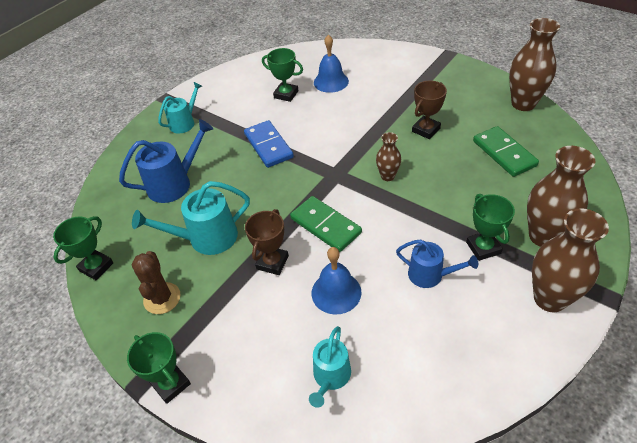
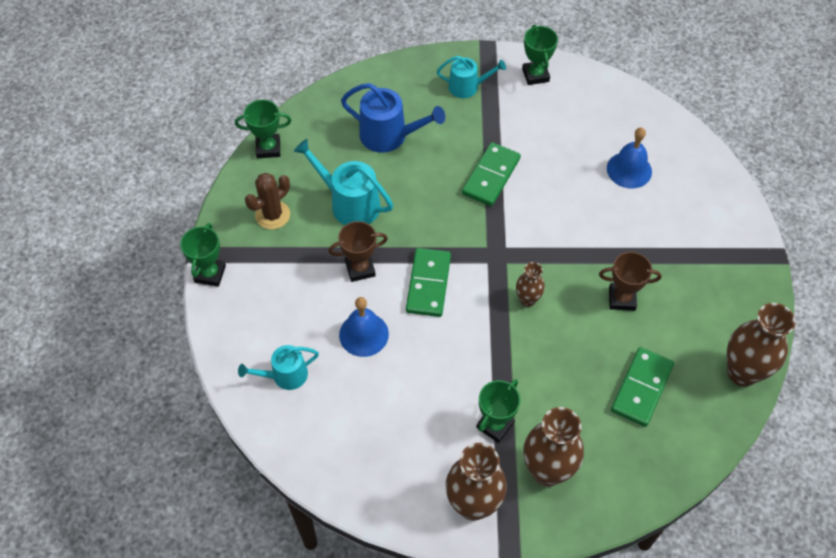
camera: 50 degrees right, 10 degrees up
(268, 146) = (491, 176): blue domino -> green domino
(286, 94) = (575, 143): green trophy -> green trophy (535, 75)
(430, 275) = (432, 396): blue watering can -> none

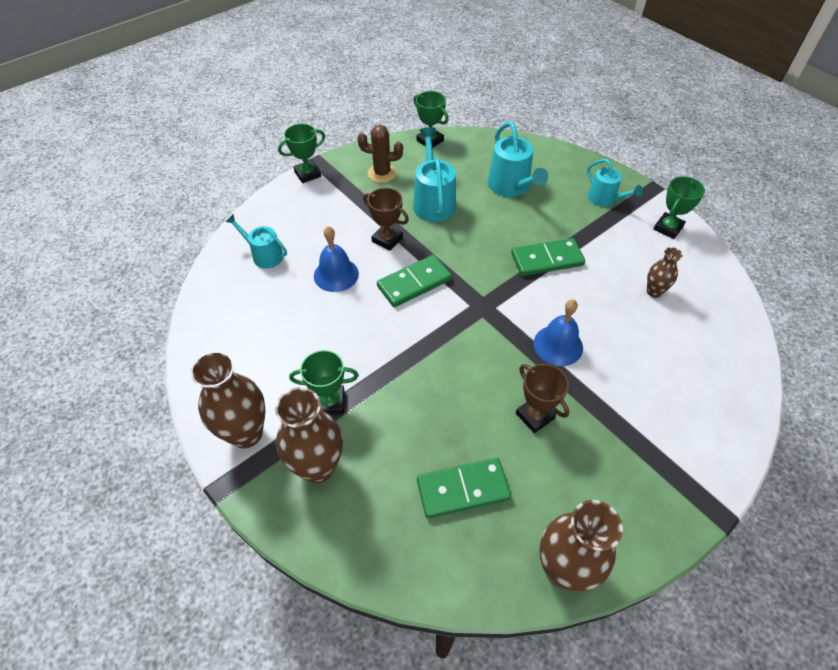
camera: 50 degrees right, 5 degrees down
(389, 136) = (511, 186): blue watering can -> turquoise watering can
(527, 300) = (464, 351): brown vase -> brown vase (654, 291)
(629, 170) = (663, 340): blue bell -> blue bell (558, 345)

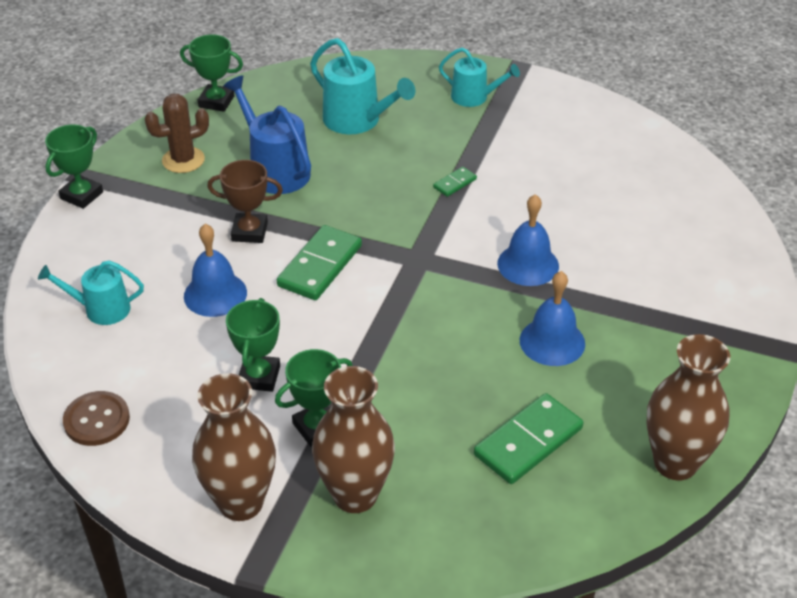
camera: 30 degrees left, 10 degrees down
(208, 330) = (97, 420): none -> brown button
(433, 202) = (275, 170): turquoise watering can -> blue watering can
(535, 416) = (552, 341): brown trophy -> blue bell
(547, 259) = (454, 183): green domino -> green domino, size x0.49
(654, 291) = (590, 173): brown vase -> none
(668, 228) = (561, 104): green trophy -> green trophy (259, 377)

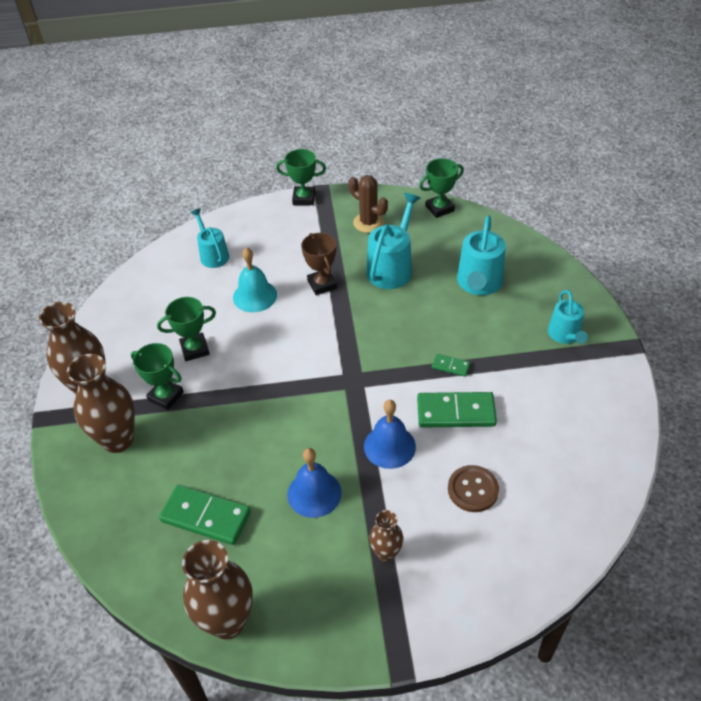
camera: 65 degrees right, 5 degrees up
(97, 420) = (126, 297): brown button -> brown button (473, 489)
(215, 294) = (255, 296): blue bell -> turquoise bell
(216, 101) = (439, 208): green trophy -> green trophy turned 75 degrees clockwise
(275, 170) = (391, 268): blue watering can -> turquoise watering can
(320, 266) = (312, 332): green domino -> green domino (456, 412)
(657, 314) = (386, 553): none -> brown vase

